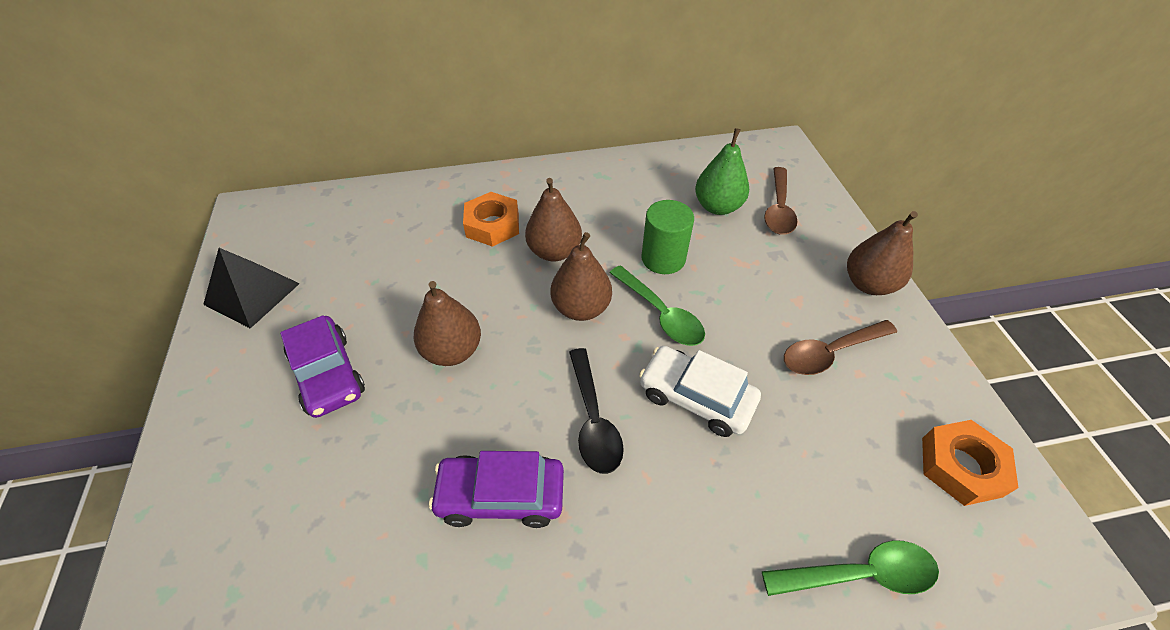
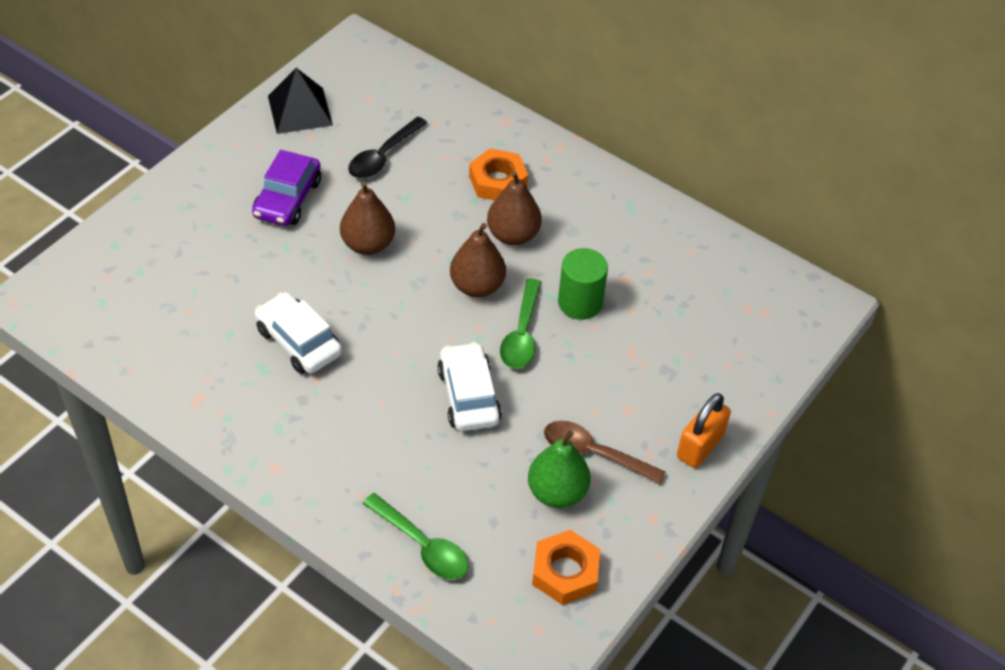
camera: 45 degrees right, 0 degrees up
(501, 495) = (299, 342): purple car -> white car
(593, 419) = (394, 352): black spoon -> black spoon (383, 156)
(717, 206) = (682, 303): green pear -> green pear (557, 492)
(778, 209) = (727, 345): brown spoon -> none
(868, 284) = (700, 446): brown pear -> orange padlock

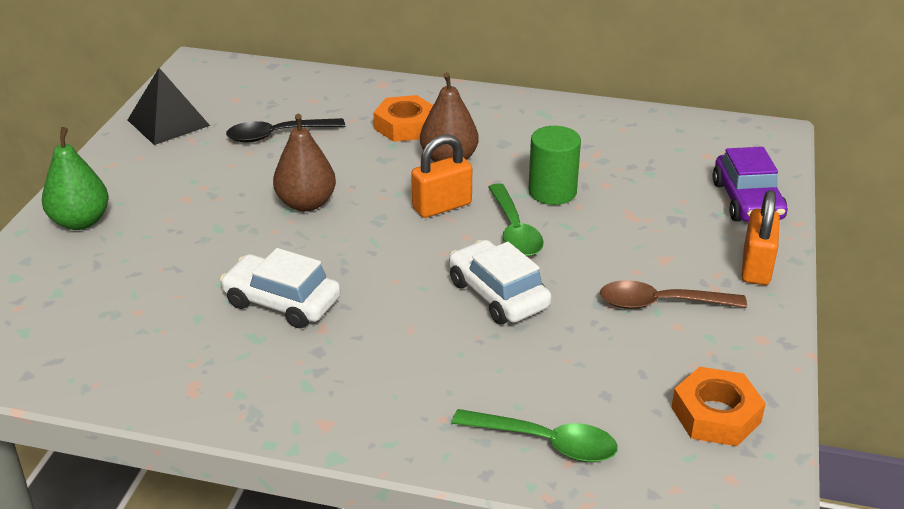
camera: 20 degrees left, 15 degrees down
(287, 199) = (196, 190): purple car -> purple car (747, 201)
(383, 156) = (277, 135): black spoon -> black spoon turned 60 degrees clockwise
(477, 286) = (442, 206): brown pear -> orange padlock
(557, 492) = (651, 347): green pear -> green pear (80, 221)

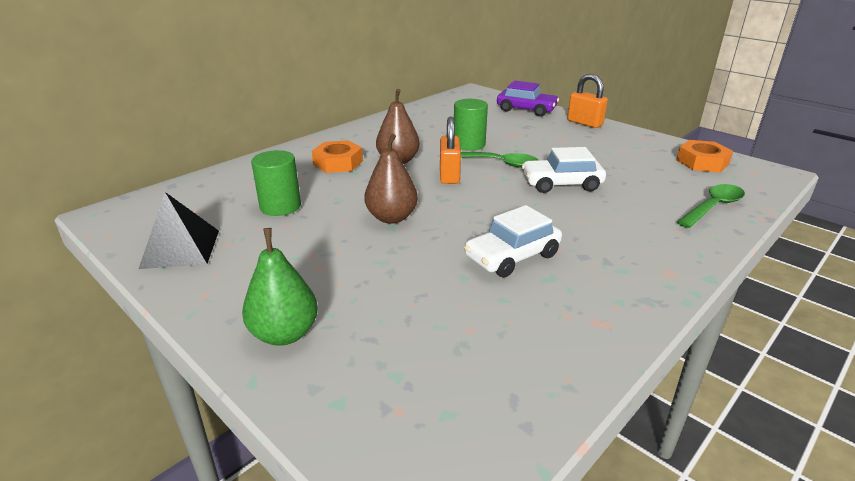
camera: 60 degrees left, 5 degrees down
(277, 135) = (280, 206): black spoon -> green cylinder
(661, 303) = (600, 149): brown spoon -> none

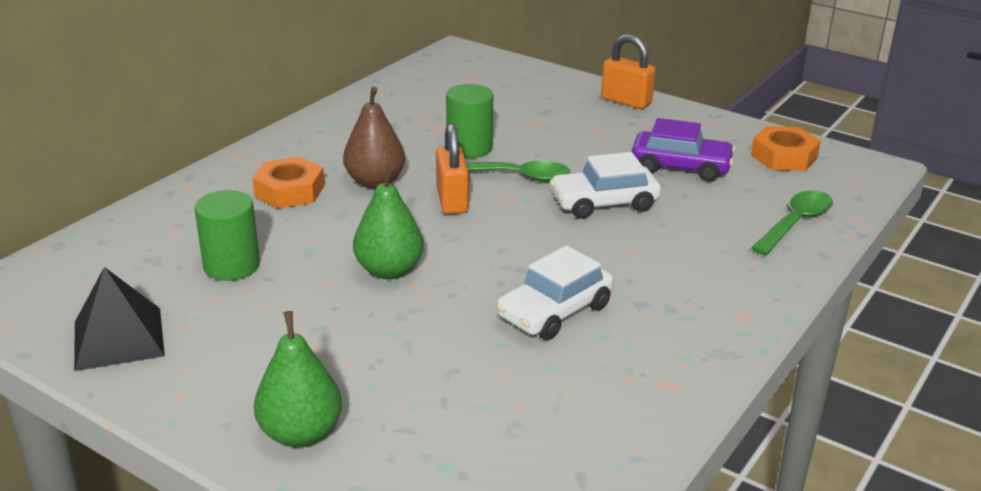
camera: 10 degrees left, 0 degrees up
(391, 217) = (389, 270): brown pear -> green pear
(526, 110) = (541, 82): purple car -> purple car (680, 167)

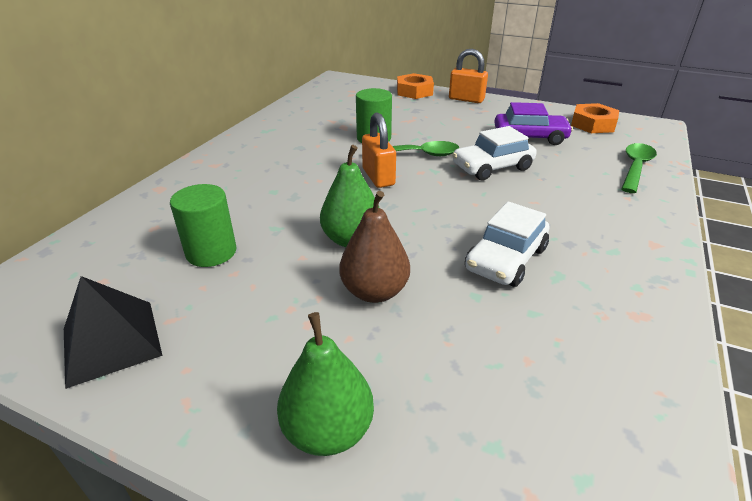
camera: 10 degrees left, 5 degrees up
(289, 191) = (246, 182): orange nut -> orange nut (414, 91)
(375, 182) = (312, 169): brown pear -> brown pear (374, 291)

